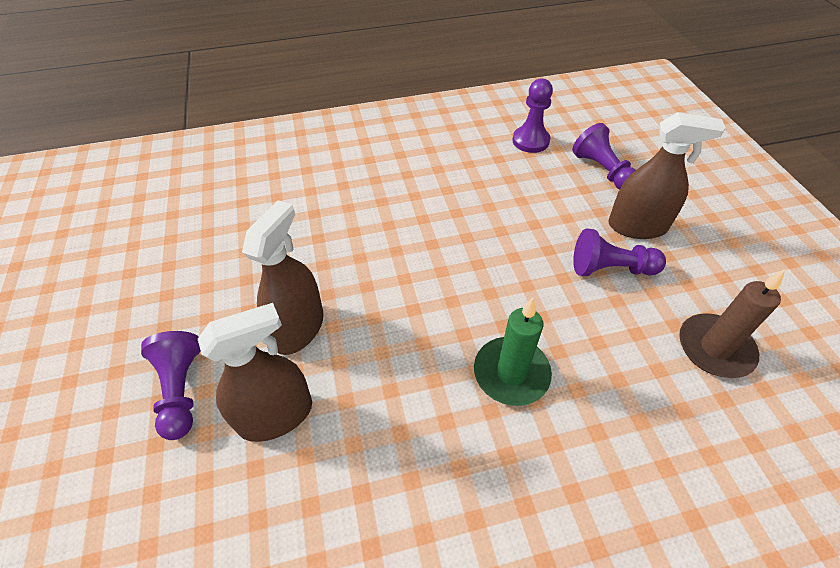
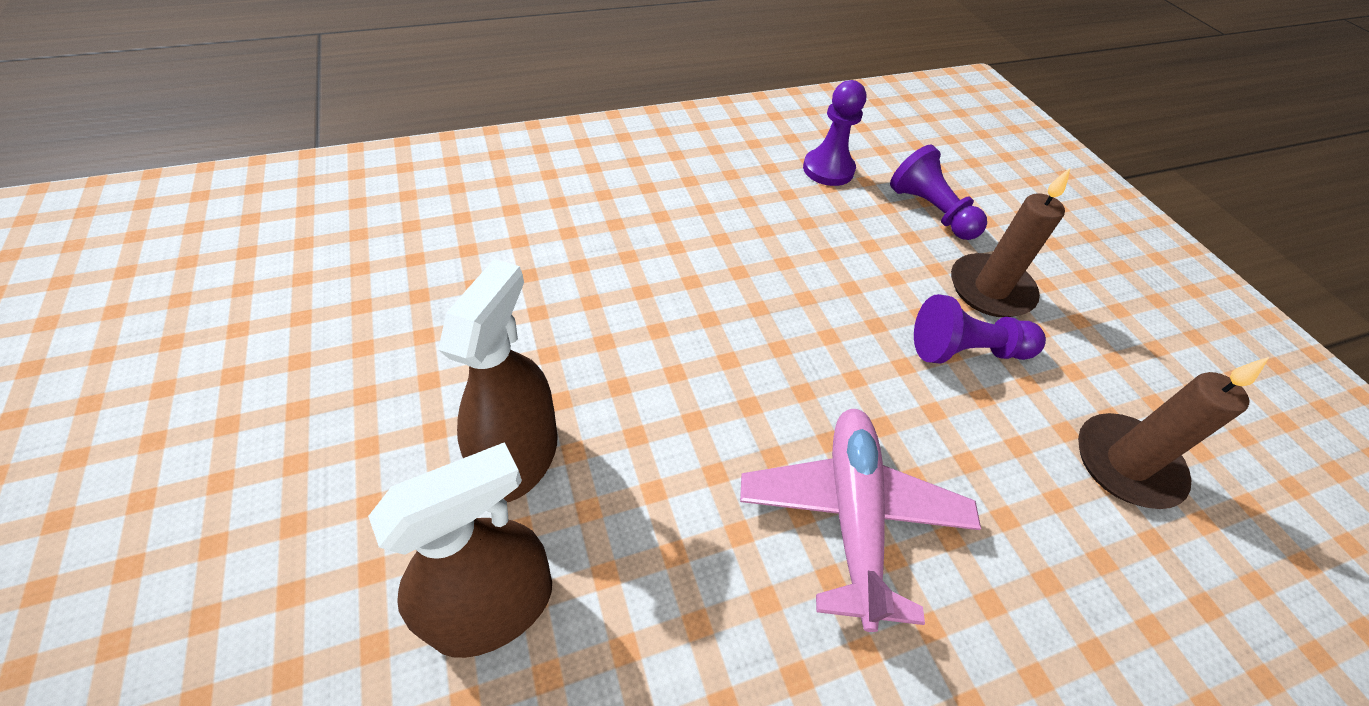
camera: 10 degrees left, 0 degrees up
(181, 390) = (330, 573): purple pawn -> none
(511, 373) = (852, 516): green candle -> pink plane
(637, 226) = (990, 289): brown spray bottle -> brown candle

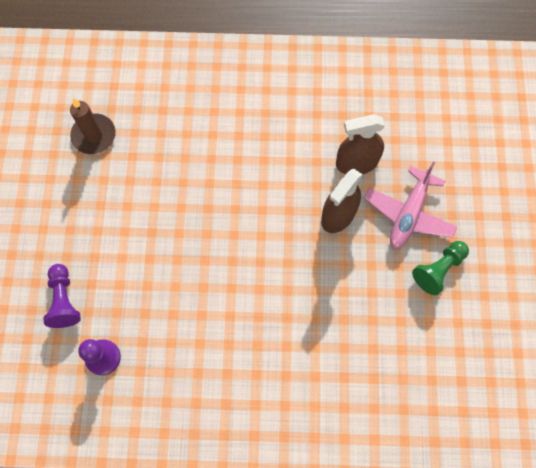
camera: 155 degrees left, 20 degrees up
(268, 409) = (438, 269): none -> green pawn
(852, 516) = (218, 152): pink plane -> pink plane (409, 214)
(966, 351) = (119, 204): purple pawn -> none
(990, 289) = (76, 235): brown candle -> none

